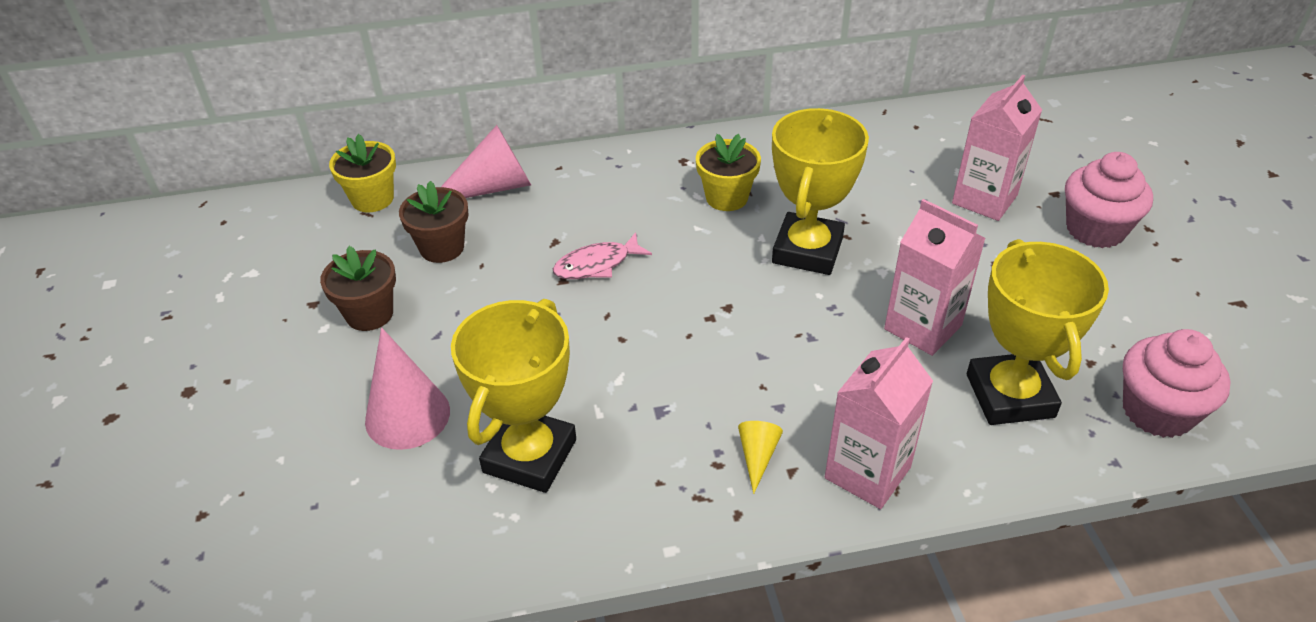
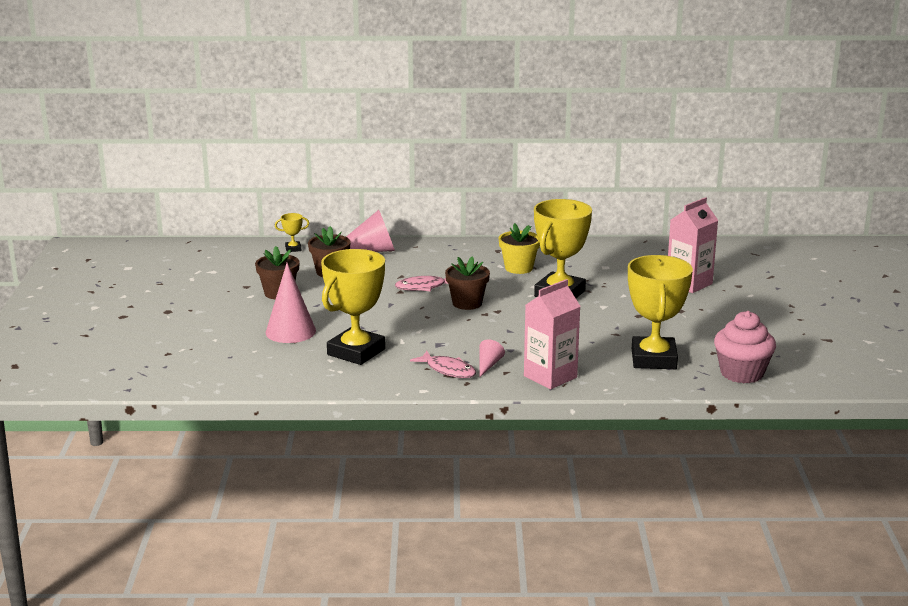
camera: 10 degrees right, 20 degrees down
(372, 199) = (293, 249): yellow flower pot -> yellow trophy
(675, 295) = (467, 303): none -> brown flower pot
(696, 482) = (448, 370): none -> pink fish
(757, 456) = (488, 365): yellow cone -> pink cone
(922, 327) = (615, 329): pink carton -> none
(1095, 229) = (754, 302): pink cupcake -> none

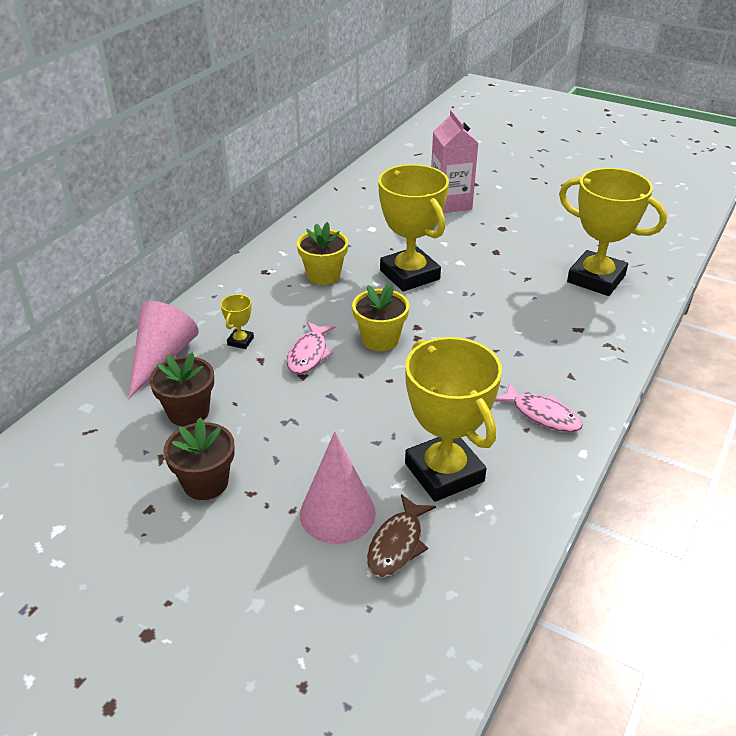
camera: 60 degrees left, 15 degrees up
(282, 353) = (397, 544): none -> brown fish
(293, 249) = (77, 420): yellow trophy -> yellow trophy (240, 341)
(448, 370) = (542, 415): pink fish -> pink fish turned 60 degrees clockwise
(467, 303) = (380, 339): brown flower pot -> yellow flower pot
(488, 365) = (547, 381): pink cone -> none
(550, 377) = (599, 351): pink carton -> none
(741, 373) = (651, 248): pink cupcake -> none

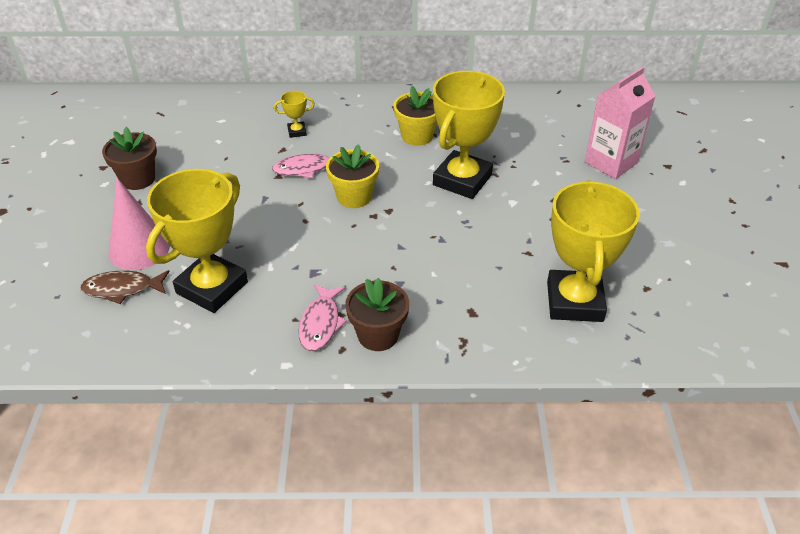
camera: 60 degrees right, 5 degrees up
(162, 358) = (252, 107): pink cone -> none
(188, 412) = (203, 143): brown flower pot -> brown flower pot (378, 335)

